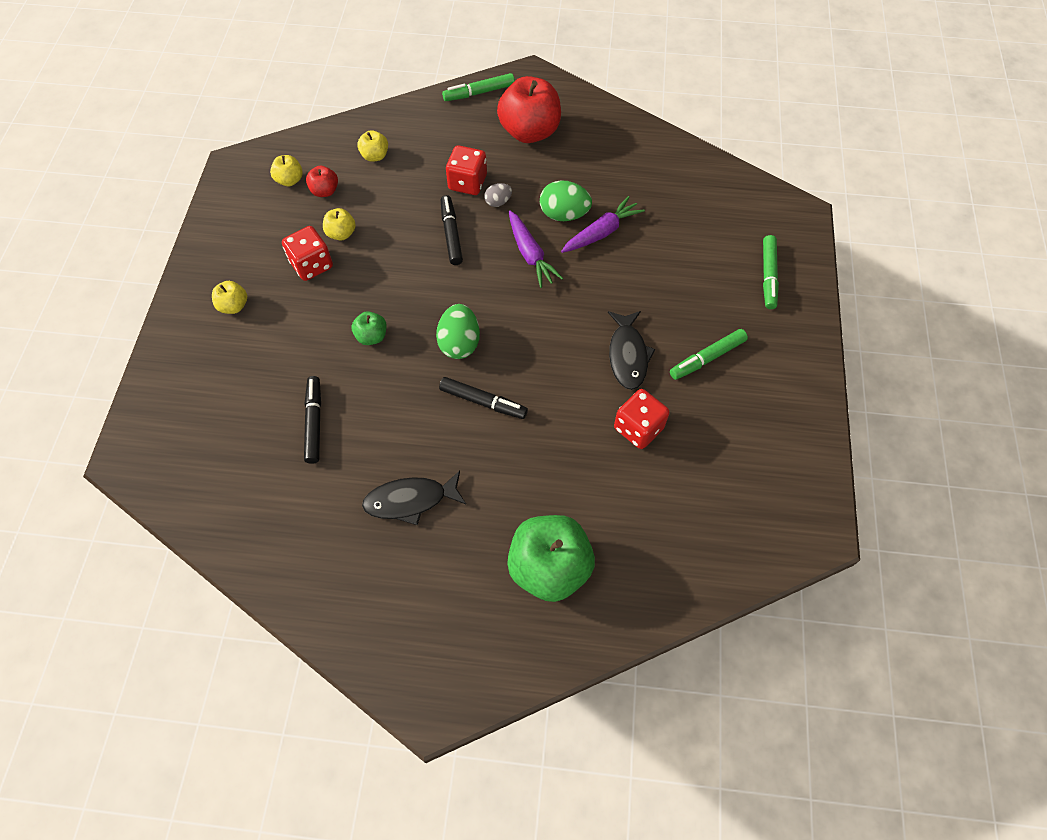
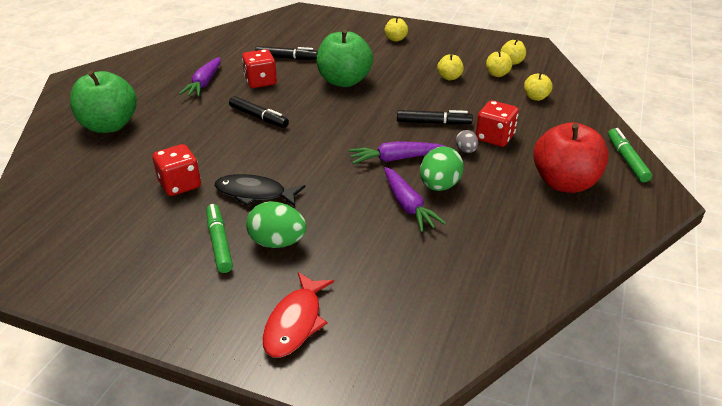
camera: 105 degrees right, 25 degrees down
(312, 265) = (421, 65): red dice -> red dice (261, 82)
(325, 191) = (497, 74): red apple -> yellow apple
(372, 336) = (344, 81): green apple -> green apple, size x2.11
(410, 500) = (204, 83): black fish -> purple carrot
(459, 343) = (318, 114): green egg -> green egg (277, 242)
(483, 402) = (259, 117): black marker -> black marker turned 90 degrees counterclockwise
(768, 276) = (295, 322): green marker -> red fish

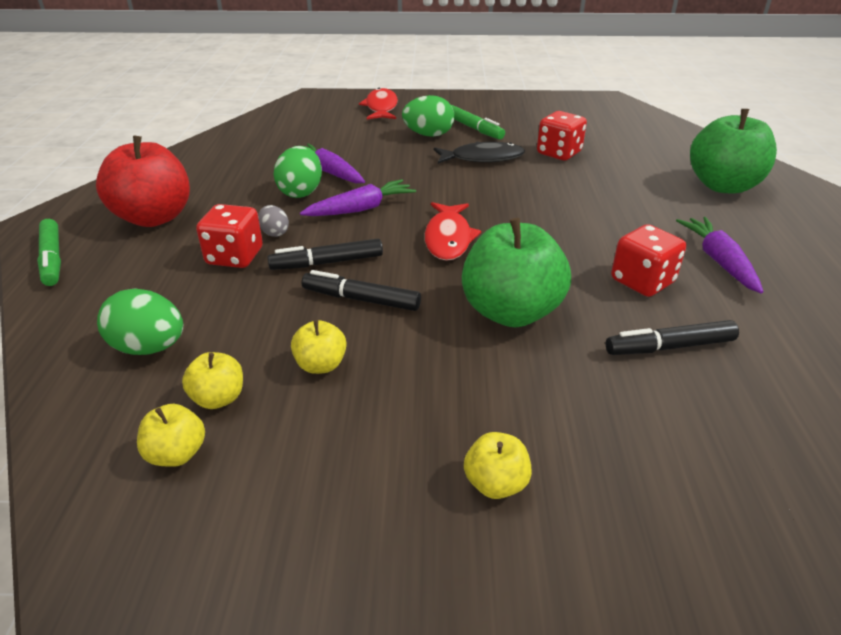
camera: 160 degrees right, 0 degrees up
(259, 117) = (570, 226): black marker -> black marker (361, 299)
(346, 124) = (448, 238): none -> red fish
(536, 97) = (149, 347): yellow apple -> green egg

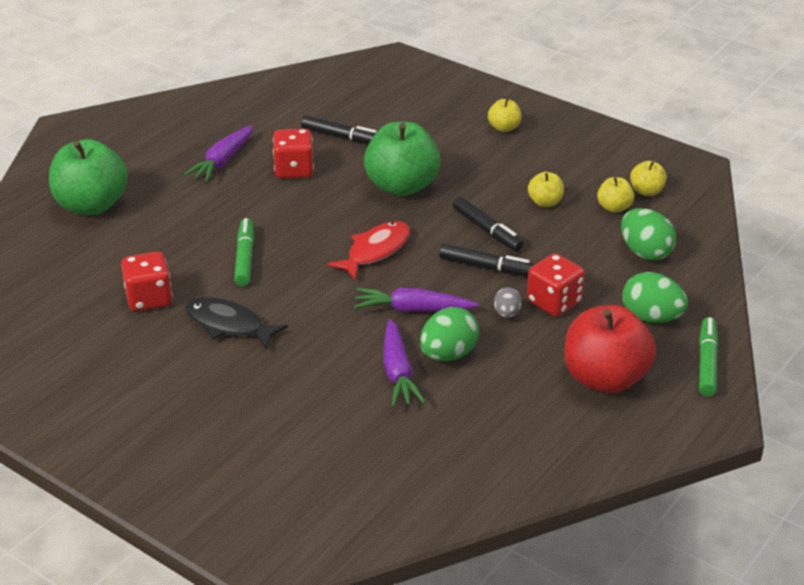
camera: 145 degrees left, 0 degrees up
(381, 107) = (216, 478): red fish -> none
(428, 135) = (231, 388): green egg -> green egg (651, 317)
(474, 128) = (169, 376): green marker -> green marker (245, 258)

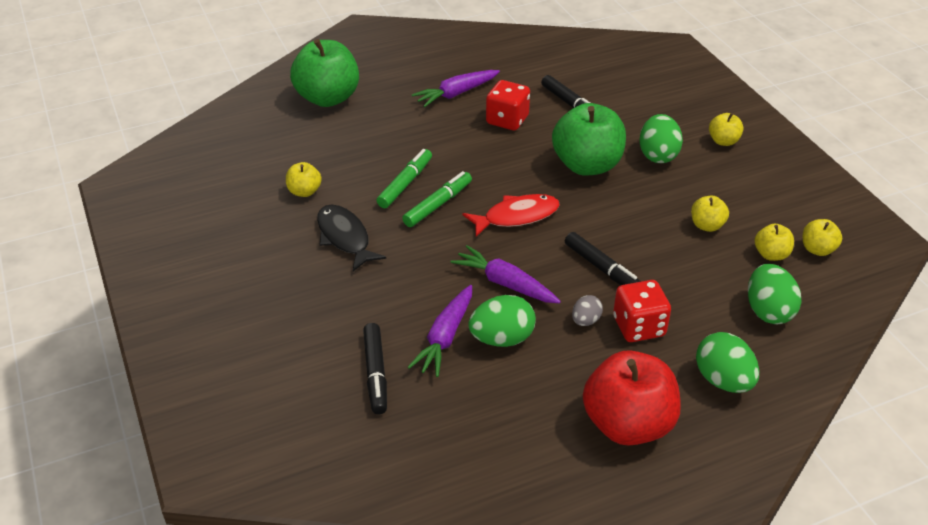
camera: 30 degrees right, 5 degrees up
(149, 299) = (304, 191): red dice -> yellow apple
(457, 157) = (658, 155): none -> green egg
(487, 230) = (631, 233): black marker -> black marker (375, 373)
(707, 362) = (744, 451): green marker -> green marker (438, 205)

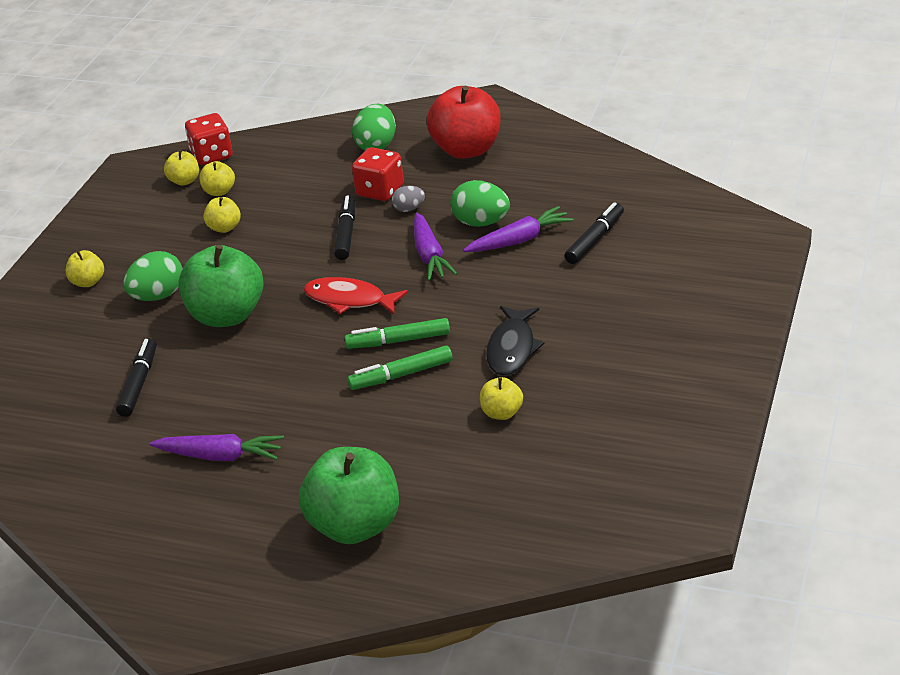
camera: 135 degrees left, 5 degrees down
(507, 120) = (221, 396): red dice -> red dice (212, 155)
(768, 311) = (285, 164): green egg -> none

